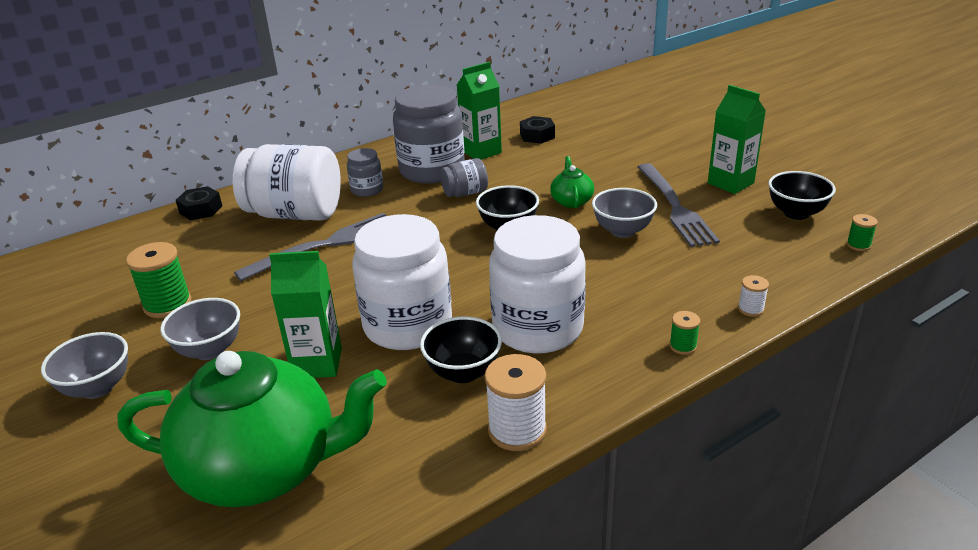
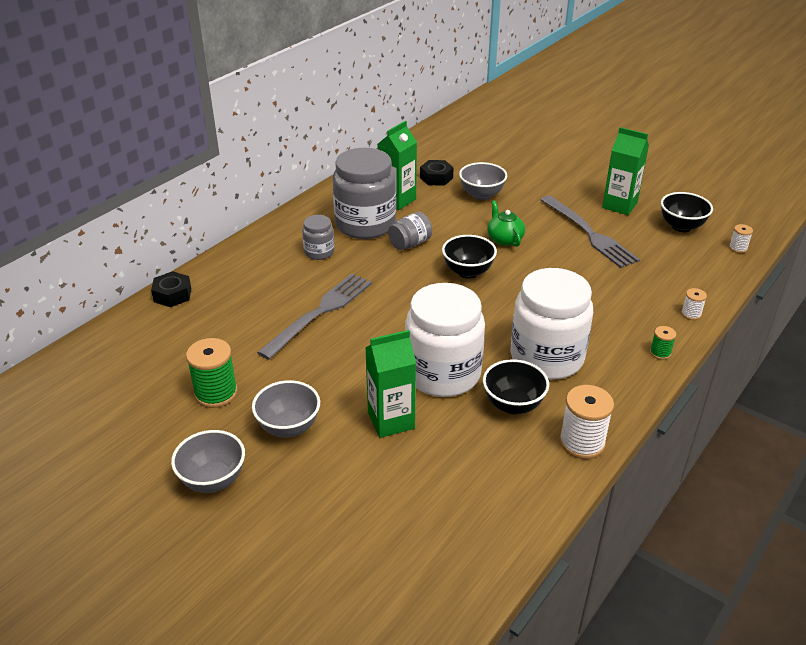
camera: 20 degrees left, 5 degrees up
(265, 468) = (411, 514): green teapot -> none
(295, 214) = (269, 286): white jar -> none
(622, 231) = (561, 261): grey bowl -> grey bowl (481, 195)
(858, 245) = (738, 248): green spool -> white spool

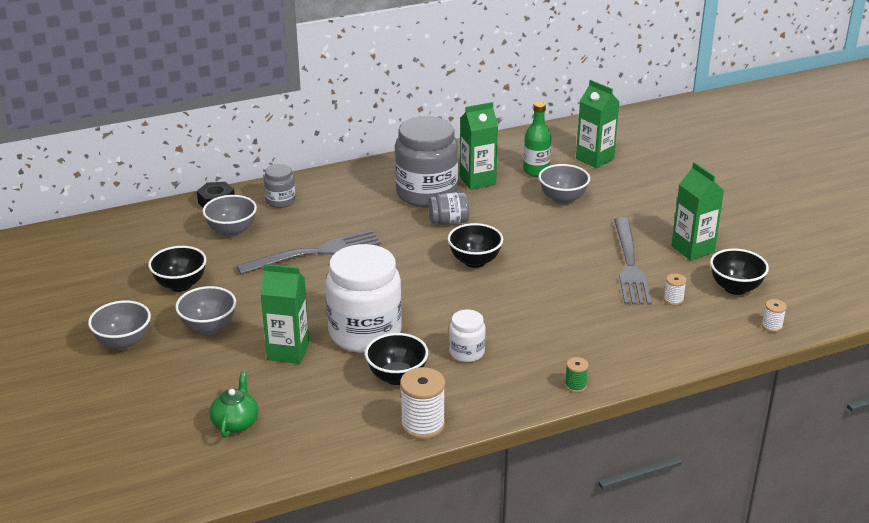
camera: 30 degrees right, 5 degrees down
(216, 393) = (180, 285): green spool -> black bowl
(217, 319) = (232, 231): none -> grey bowl
(319, 252) = (363, 204): grey jar -> grey jar (280, 201)
(436, 178) = (536, 171): black nut -> green bottle
(471, 154) = (594, 159): none -> green carton
(504, 239) = (540, 244): green teapot -> green teapot (235, 423)
(546, 357) = (466, 352): white jar -> white jar, size x0.48
(691, 314) = (646, 365): white spool -> white spool (673, 300)

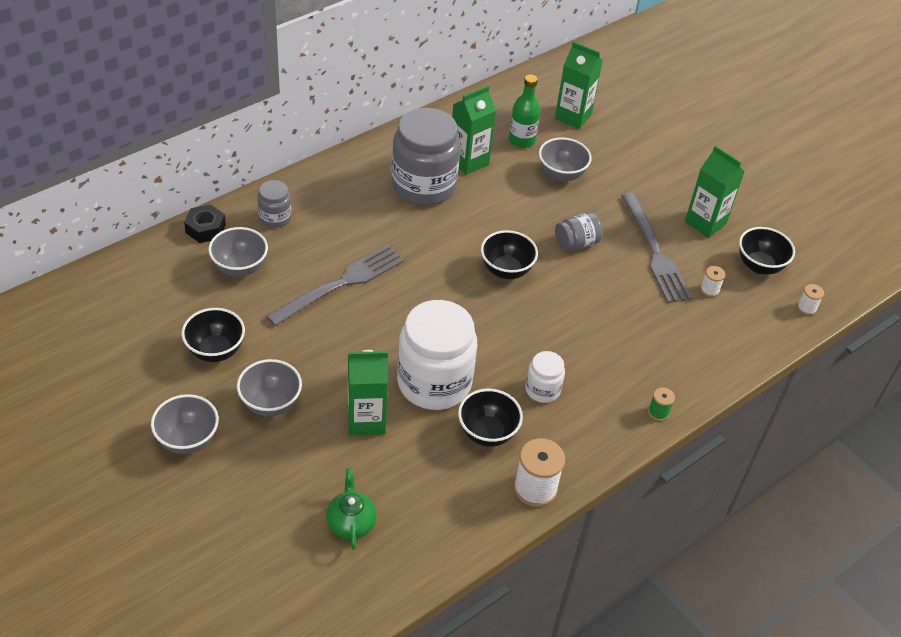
camera: 20 degrees left, 15 degrees up
(449, 221) = (460, 221): grey jar -> grey jar (576, 243)

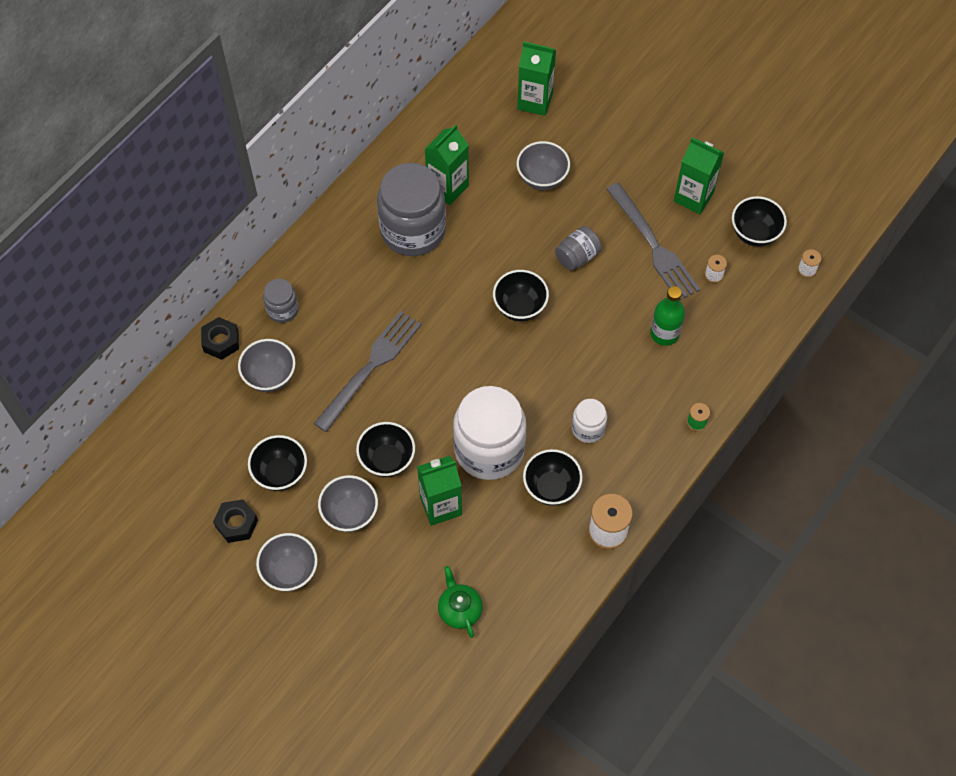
camera: 10 degrees left, 15 degrees up
(152, 383) = (236, 523): none -> black nut
(327, 366) = (387, 460): none -> black bowl
(521, 140) = (492, 146): green bottle -> green bottle (664, 333)

